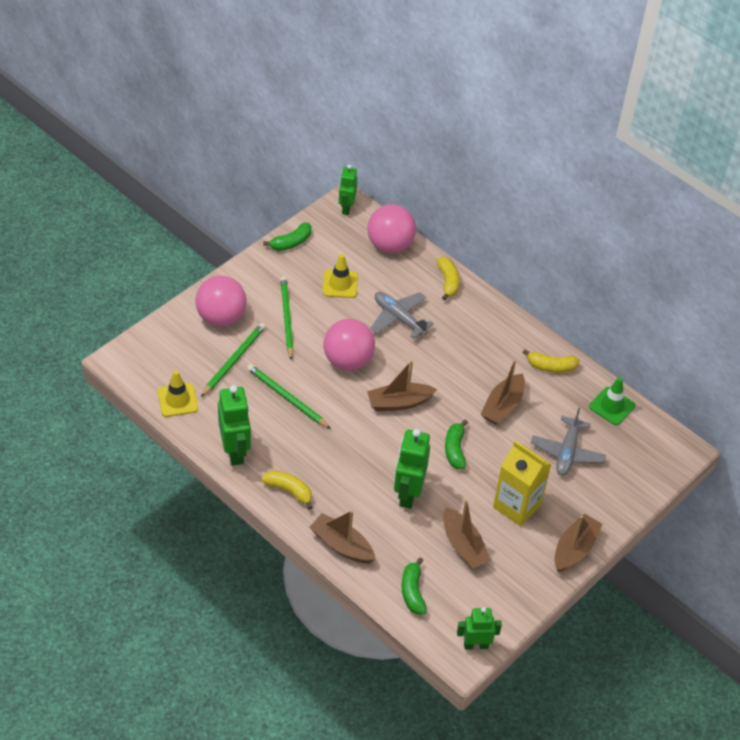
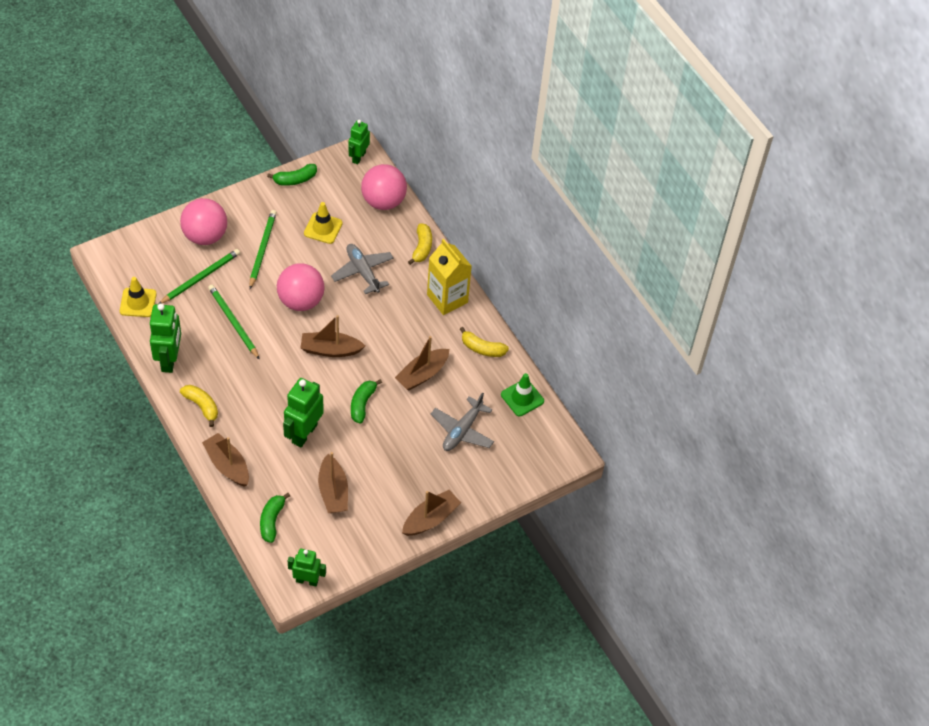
camera: 15 degrees right, 5 degrees up
(517, 506) = (395, 468): yellow carton -> yellow carton (447, 298)

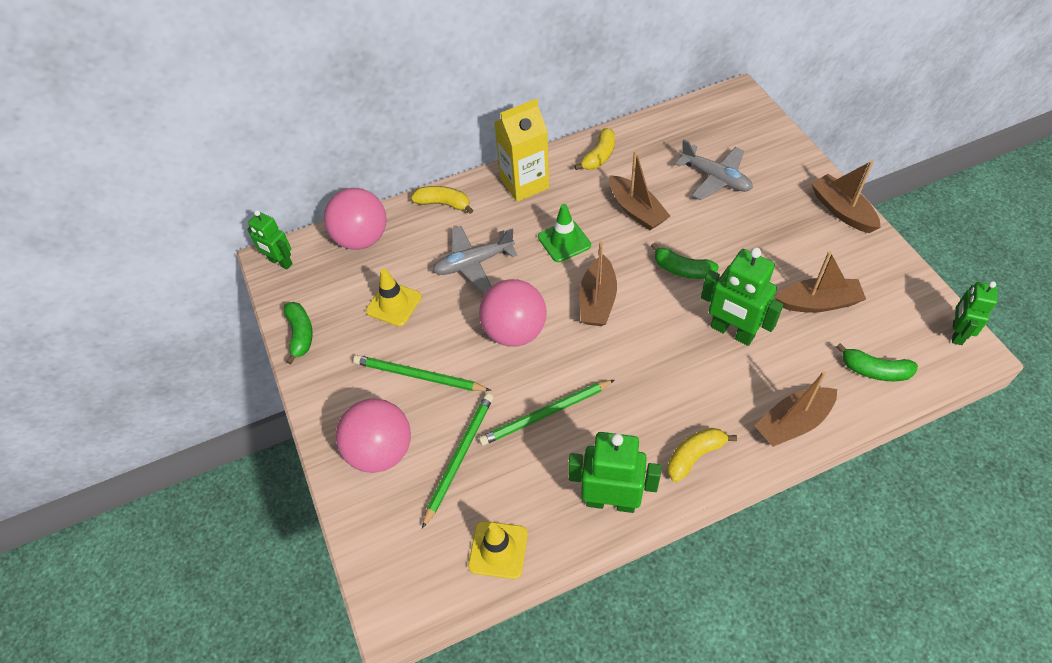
camera: 75 degrees left, 0 degrees up
(201, 277) = (459, 457): green pencil -> green pencil turned 60 degrees clockwise
(522, 398) = (667, 127): green traffic cone -> green traffic cone (564, 241)

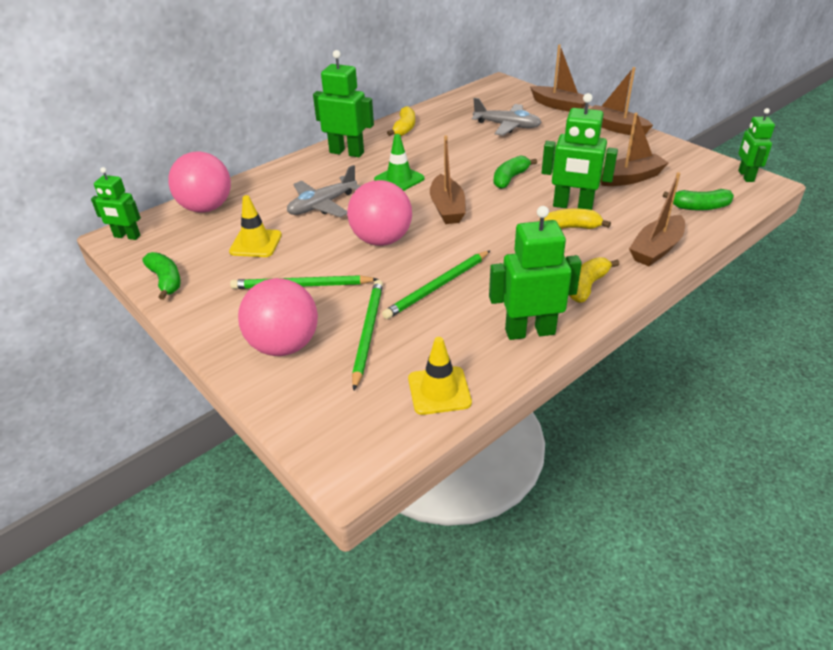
camera: 20 degrees left, 15 degrees down
(443, 204) = (277, 175): yellow banana -> yellow banana (569, 228)
(524, 183) = (347, 152): yellow carton -> green robot
(636, 210) = (452, 152): brown boat -> brown boat (559, 106)
(682, 269) = (510, 178): green banana -> green banana turned 120 degrees clockwise

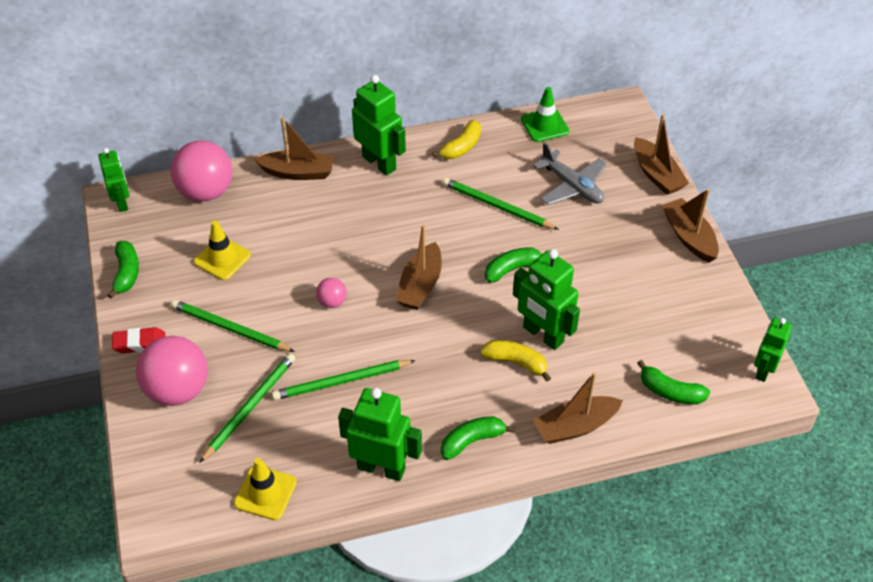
camera: 25 degrees right, 10 degrees up
(127, 236) = (122, 202): green robot -> green robot turned 150 degrees counterclockwise
(216, 325) = (139, 343): none -> red eraser
(322, 205) = (309, 232): grey plane -> none
(381, 240) = (332, 302): pink ball -> pink ball, size x0.47
(399, 179) = (403, 224): green traffic cone -> green traffic cone (544, 125)
(463, 150) = (497, 206): none -> green pencil
(587, 286) = (472, 441): yellow banana -> green banana
(630, 178) = (636, 321): brown boat -> brown boat (298, 172)

